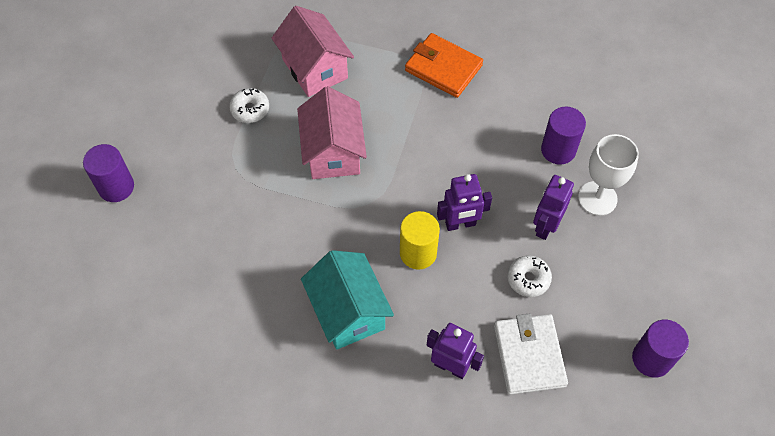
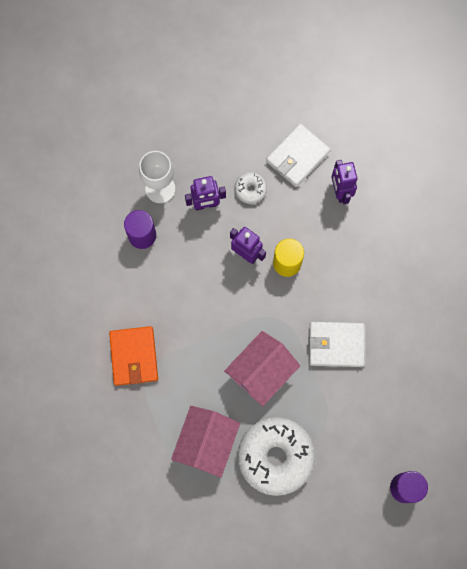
camera: 130 degrees left, 15 degrees up
(250, 109) = (275, 456): white donut -> white donut, size x2.22
(296, 233) = (336, 345): none -> white wallet
(348, 312) = (357, 272): turquoise house -> none
(651, 359) = (244, 94): purple cylinder -> none

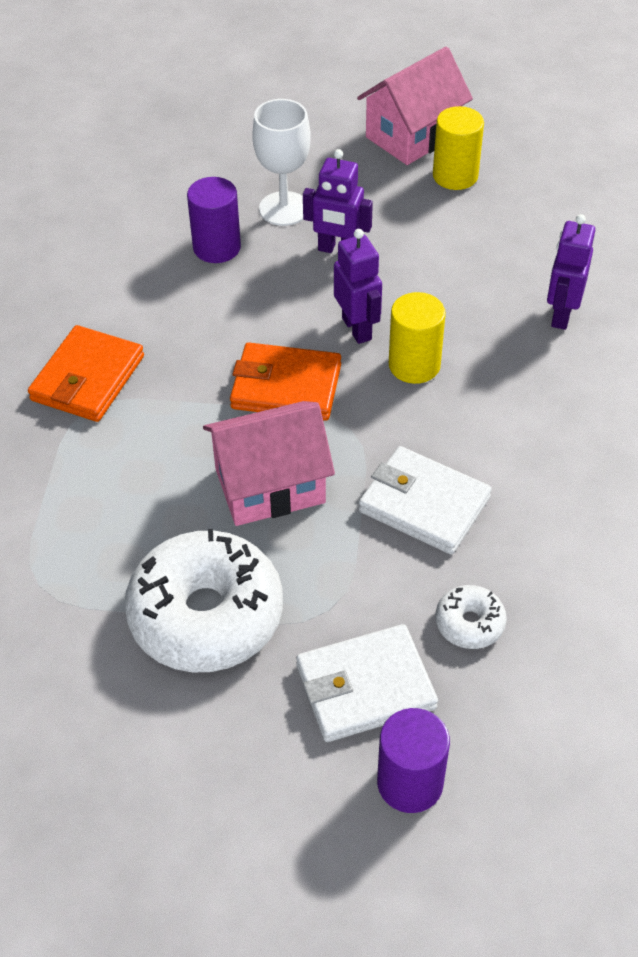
camera: 30 degrees right, 25 degrees down
(206, 443) = (106, 540): pink house -> pink house (412, 136)
(233, 309) = (286, 386): none -> orange wallet
(236, 117) = (455, 176): none -> yellow cylinder
(250, 189) = (418, 259): white donut -> white donut (469, 623)
(297, 156) = (519, 250): white wallet -> white wallet (365, 687)

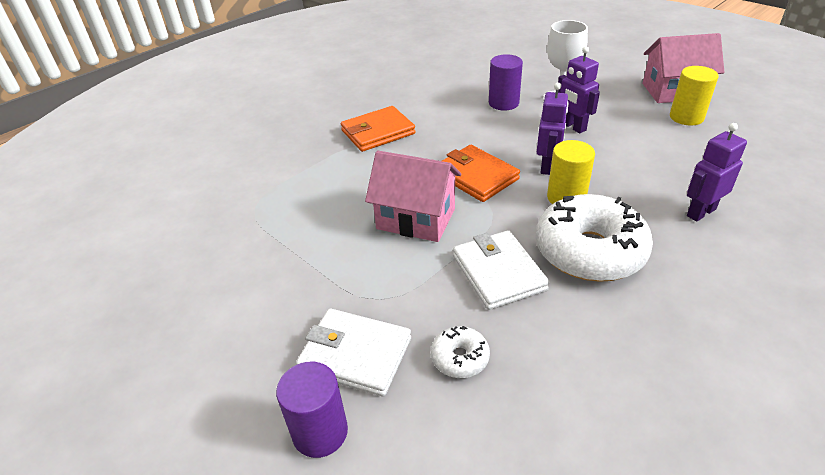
camera: 40 degrees right, 10 degrees down
(206, 615) = (313, 264): white donut -> white donut (589, 251)

